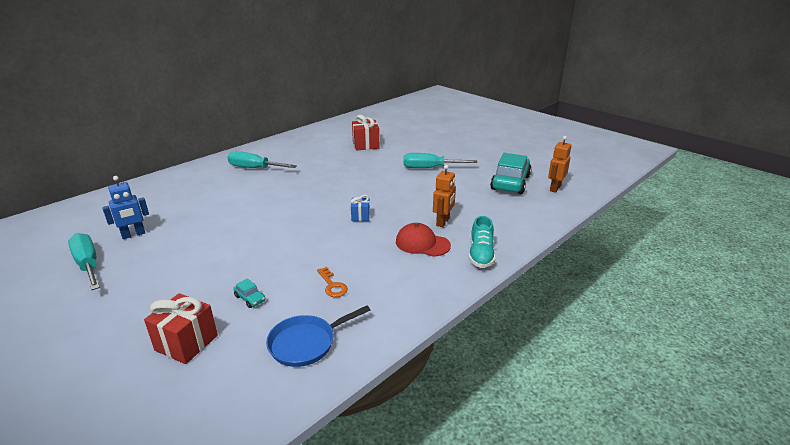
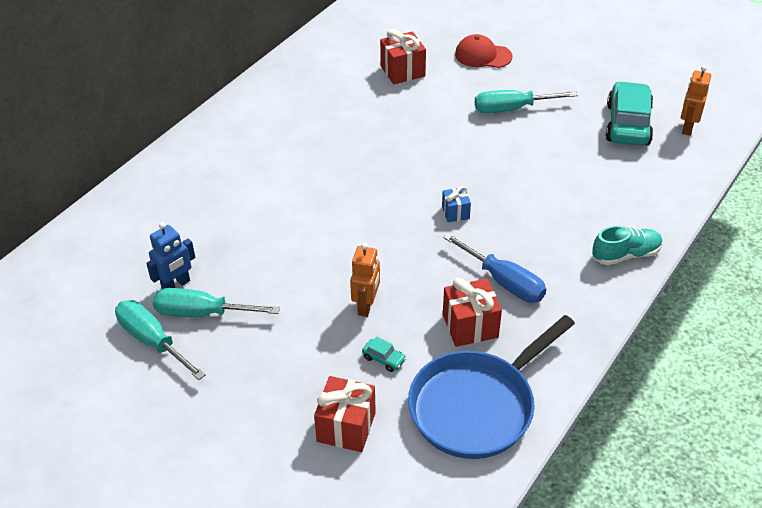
camera: 10 degrees left, 15 degrees up
(254, 168) = (265, 140): turquoise screwdriver -> turquoise screwdriver (202, 313)
(306, 343) = (477, 406): blue pan -> blue pan, size x1.71
(332, 285) = (470, 326): orange key -> red gift
(375, 260) = (504, 282): none -> blue screwdriver
(422, 243) = (550, 247): red cap -> red cap (483, 55)
(443, 222) = (563, 207): orange robot -> orange robot (366, 306)
(481, 255) = (625, 255): turquoise shoe -> turquoise shoe turned 105 degrees counterclockwise

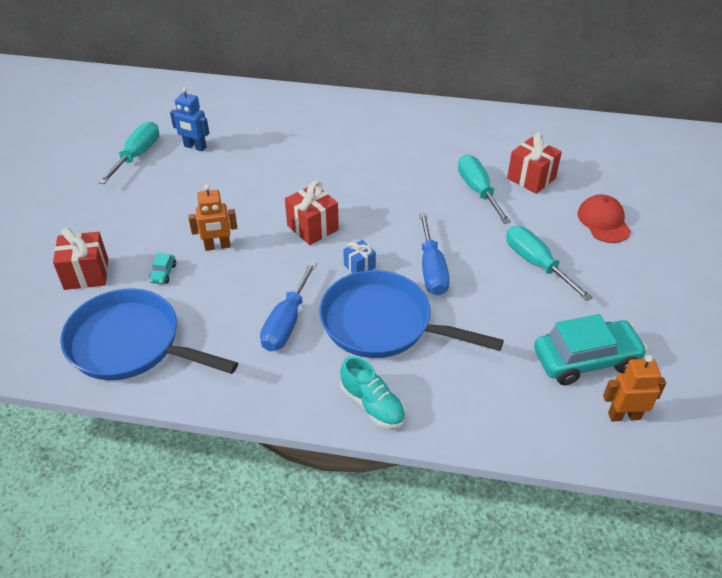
camera: 65 degrees right, 0 degrees up
(202, 313) = (173, 167): turquoise screwdriver -> turquoise screwdriver (478, 190)
(470, 326) = (221, 314): red gift -> red gift (312, 227)
(485, 169) = (431, 269): none -> blue screwdriver
(536, 220) = (383, 324): none -> blue pan

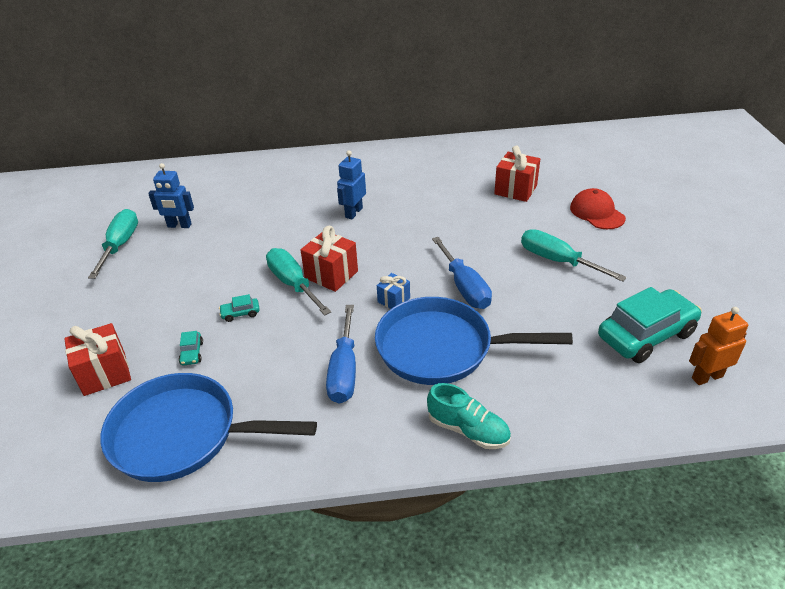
camera: 15 degrees left, 5 degrees down
(217, 246) = (240, 313): orange robot -> turquoise car
(359, 168) = (353, 213): none -> blue robot
(478, 190) = (473, 209): turquoise screwdriver -> turquoise screwdriver (293, 284)

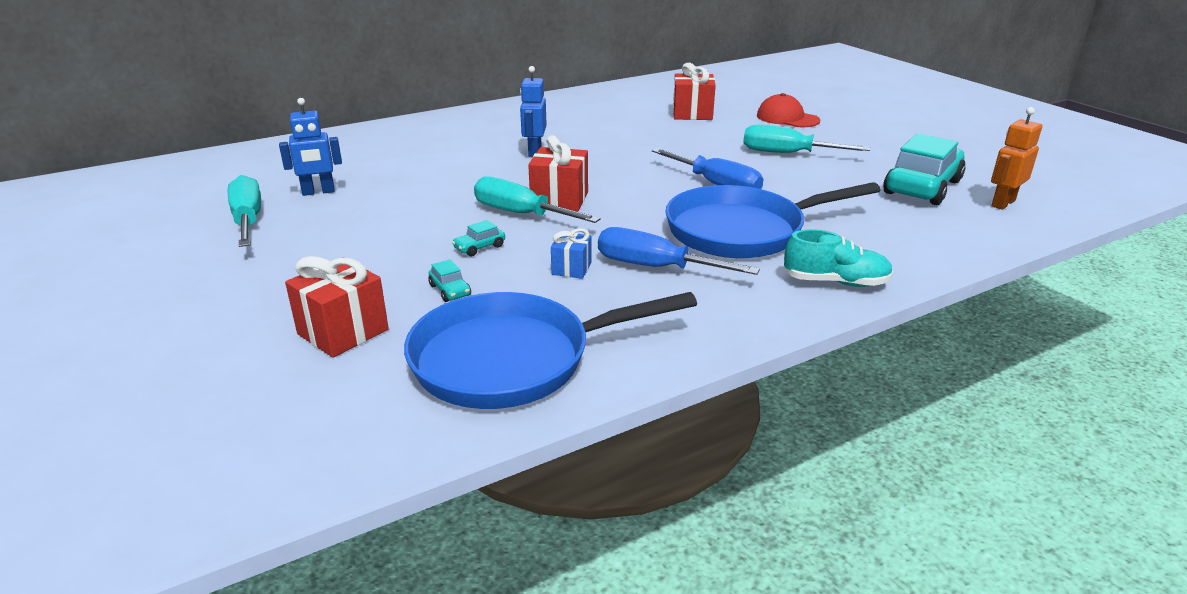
camera: 25 degrees left, 10 degrees down
(344, 370) = (655, 267): blue screwdriver -> blue screwdriver turned 135 degrees clockwise
(394, 300) = (652, 206): blue gift -> blue gift (571, 268)

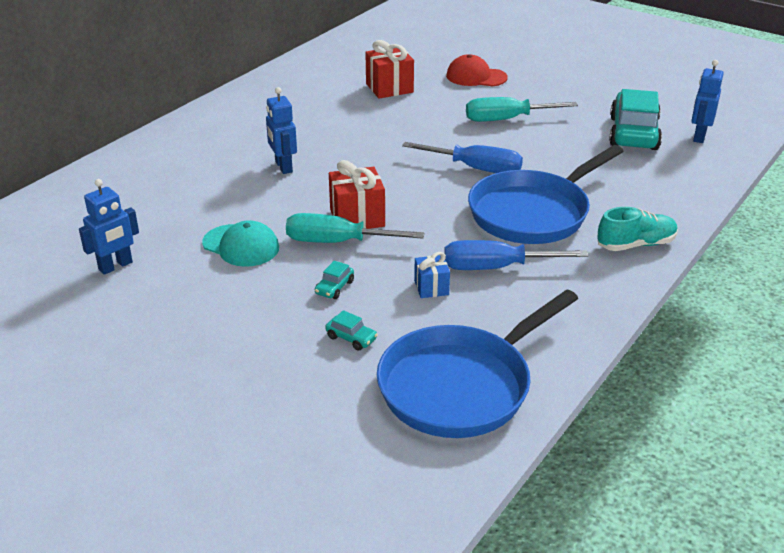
camera: 25 degrees left, 5 degrees up
(248, 220) = (79, 317): turquoise screwdriver -> none
(343, 332) = (300, 405): red gift -> none
(434, 199) = (241, 246): none -> turquoise cap
(1002, 203) = (699, 136): orange robot -> blue robot

